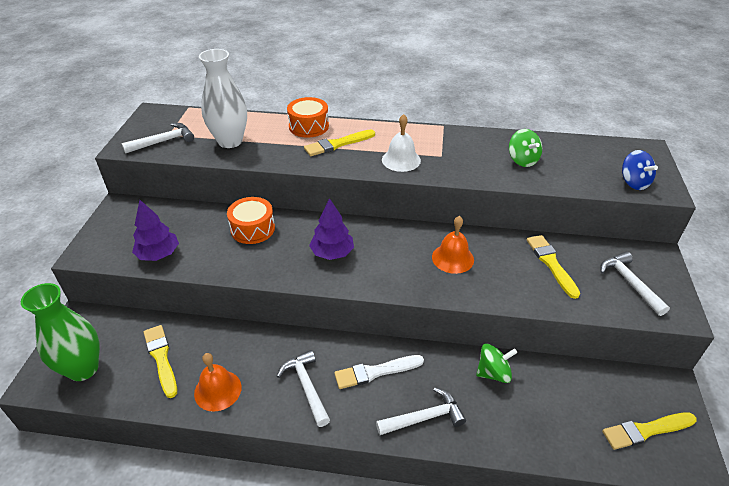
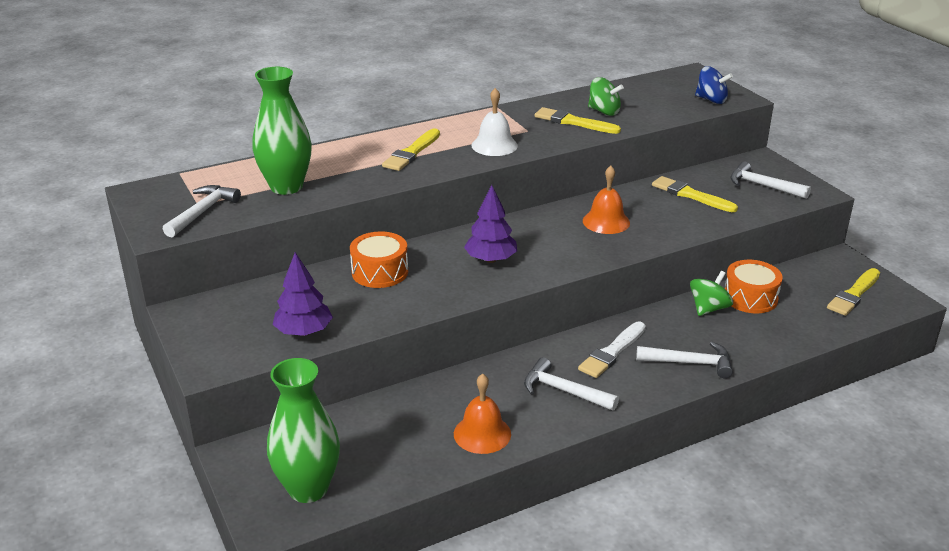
camera: 35 degrees left, 10 degrees down
(161, 358) = (387, 439): yellow brush -> yellow brush (573, 122)
(230, 141) = (286, 187): white vase -> green vase
(308, 126) = (357, 147): orange drum -> orange drum (750, 298)
(424, 417) = (690, 363): white hammer -> white hammer turned 60 degrees clockwise

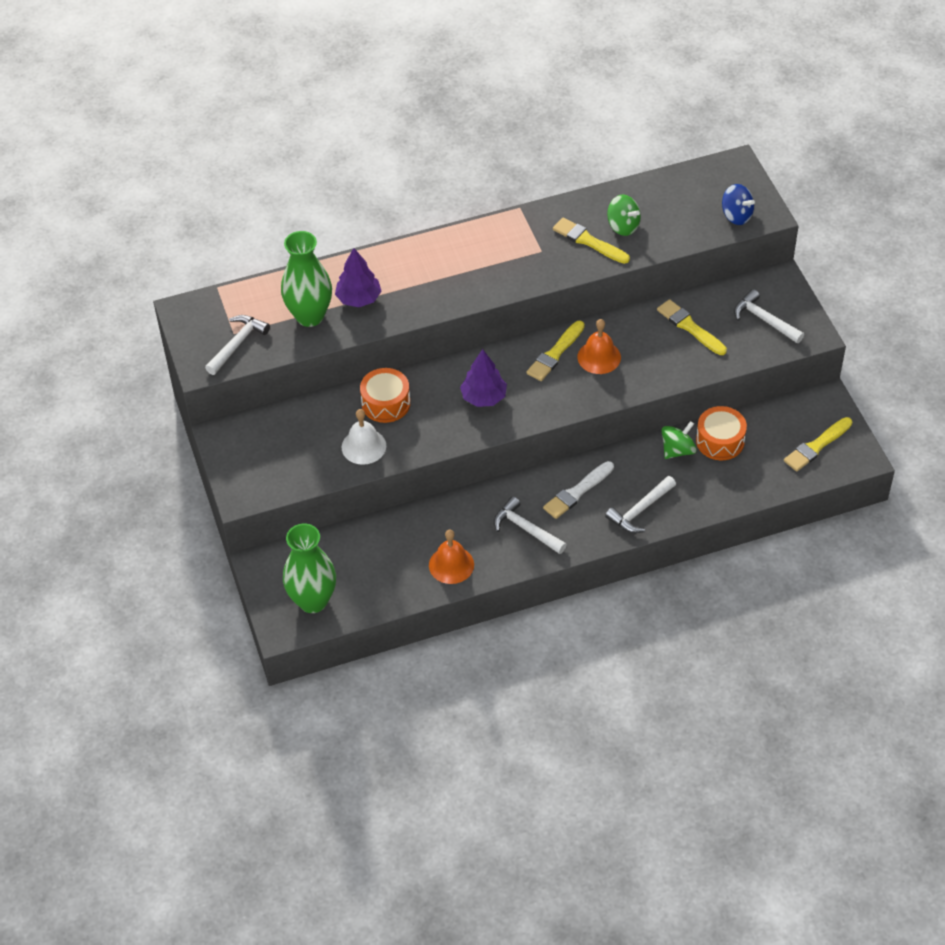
camera: 10 degrees right, 20 degrees up
(303, 332) = (316, 467): purple tree -> purple tree (358, 298)
(411, 152) = (426, 276): yellow brush -> yellow brush (555, 353)
(494, 145) = (504, 272): white bell -> white bell (363, 446)
(690, 363) = (640, 510): white hammer -> white hammer turned 120 degrees clockwise

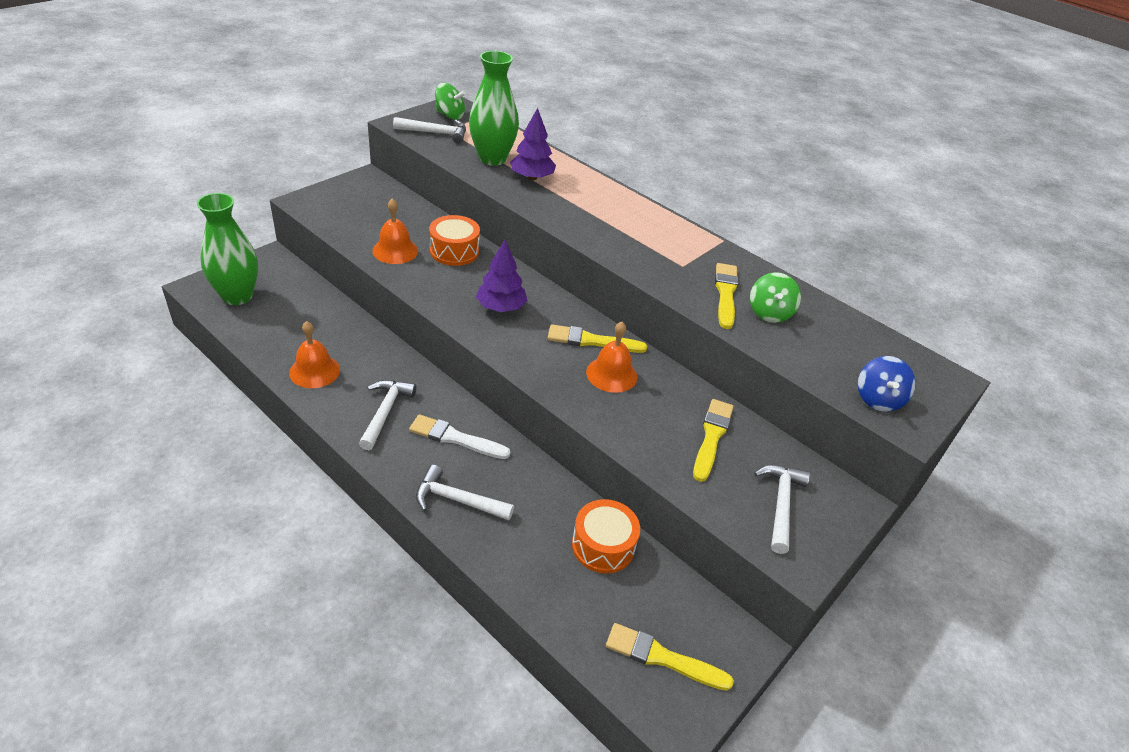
camera: 55 degrees right, 10 degrees down
(363, 446) = (395, 250): white bell -> orange bell
(678, 450) = (564, 508): green spinning top -> green spinning top (450, 115)

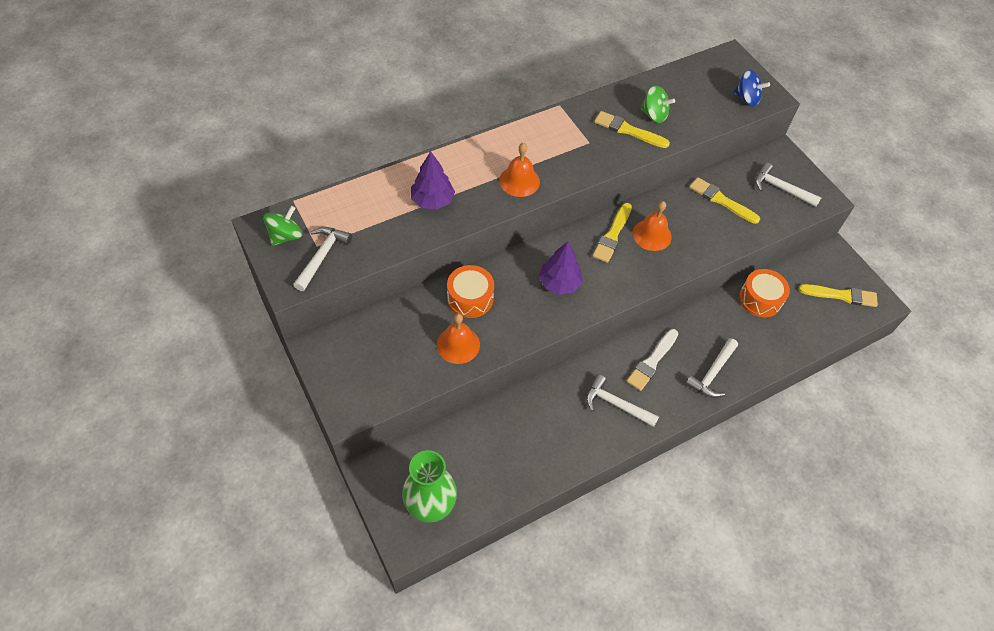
camera: 70 degrees left, 15 degrees up
(314, 371) = (556, 450): orange bell -> orange bell (519, 181)
(492, 158) = (389, 221): green vase -> none
(662, 658) = (841, 295): yellow brush -> yellow brush turned 120 degrees counterclockwise

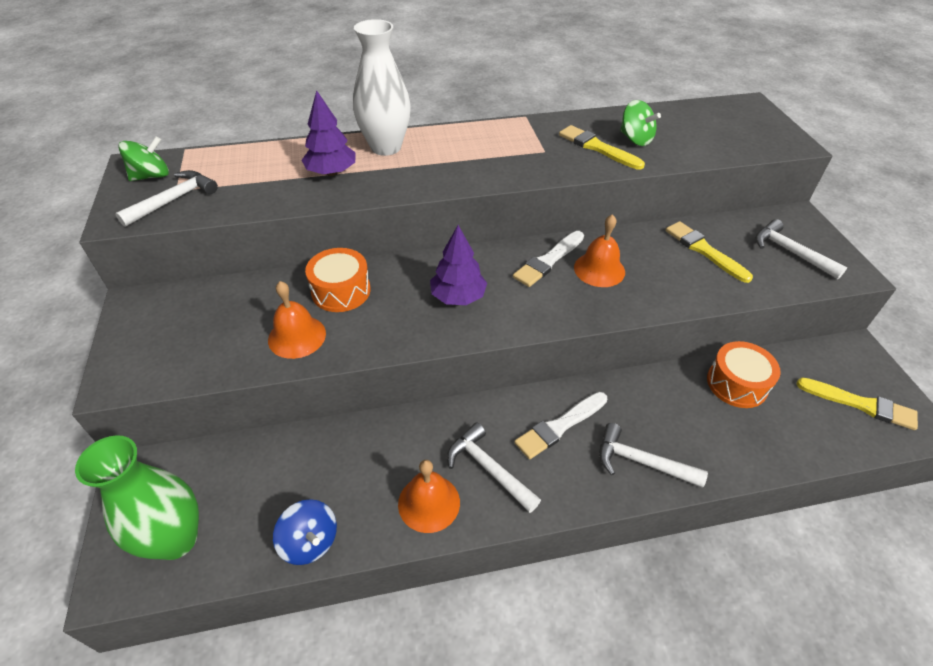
camera: 20 degrees right, 10 degrees down
(462, 164) = (386, 147): none -> white vase
(519, 181) = (442, 171): orange bell -> orange bell (429, 503)
(612, 235) = (548, 260): yellow brush -> white brush
(712, 373) = (641, 462): white hammer -> white hammer turned 60 degrees clockwise
(746, 99) = (760, 141): blue spinning top -> blue spinning top (310, 542)

